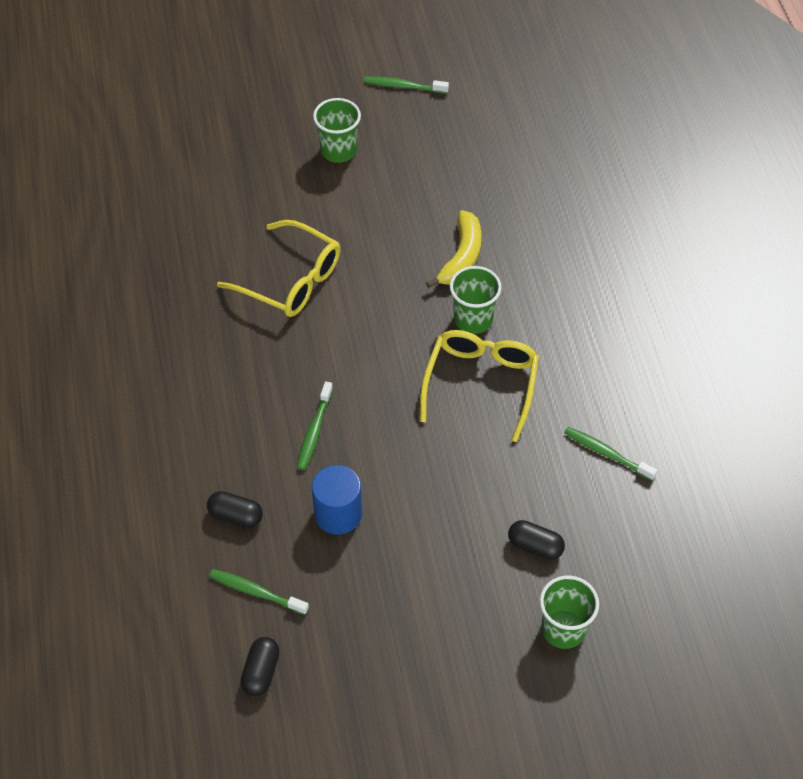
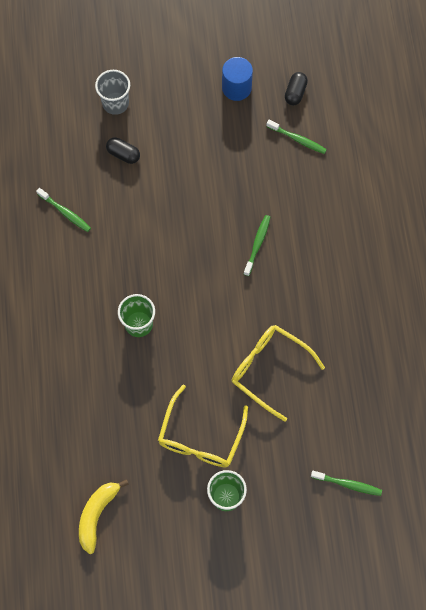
camera: 175 degrees left, 15 degrees up
(235, 516) = (310, 188): black capsule -> none
(338, 514) = (245, 185): blue cylinder -> blue cylinder (236, 88)
(404, 86) = (165, 566): green toothbrush -> green toothbrush (347, 484)
(461, 257) = (139, 380): yellow banana -> yellow banana (97, 514)
(481, 382) = (140, 272): yellow glasses -> yellow glasses (200, 437)
(563, 629) = (115, 103): green cup -> grey cup

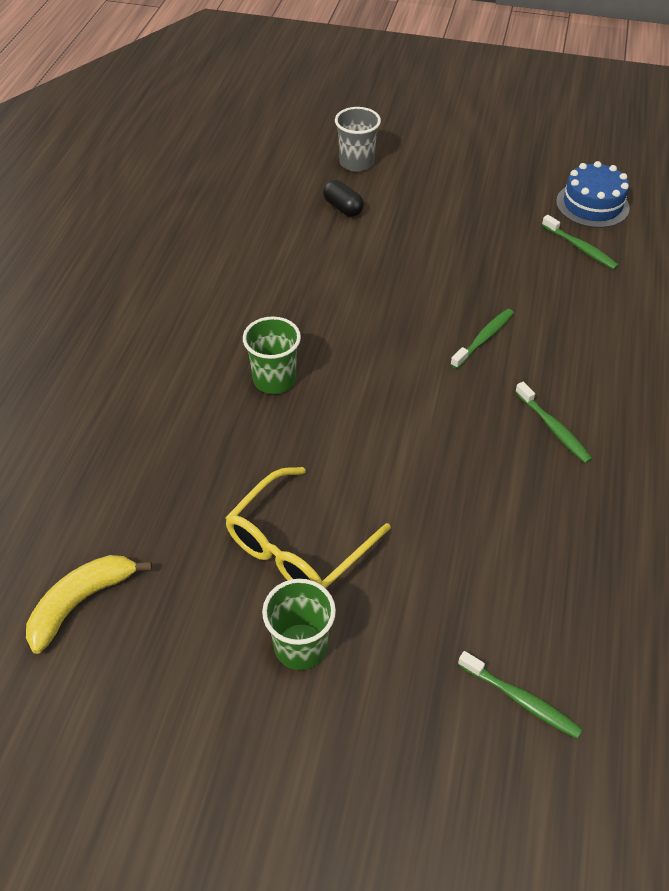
camera: 20 degrees right, 20 degrees down
(65, 212) = (240, 242): green toothbrush -> green toothbrush (553, 428)
(236, 88) = (516, 183): blue cylinder -> none
(268, 369) = (443, 489): yellow glasses -> none
(295, 93) = (592, 205): black capsule -> blue cake

